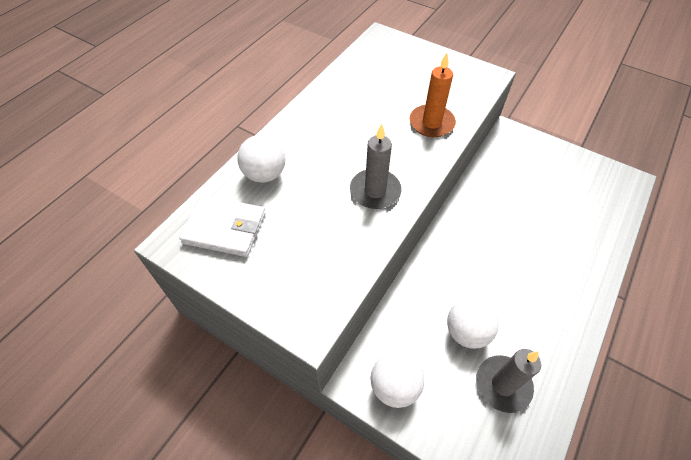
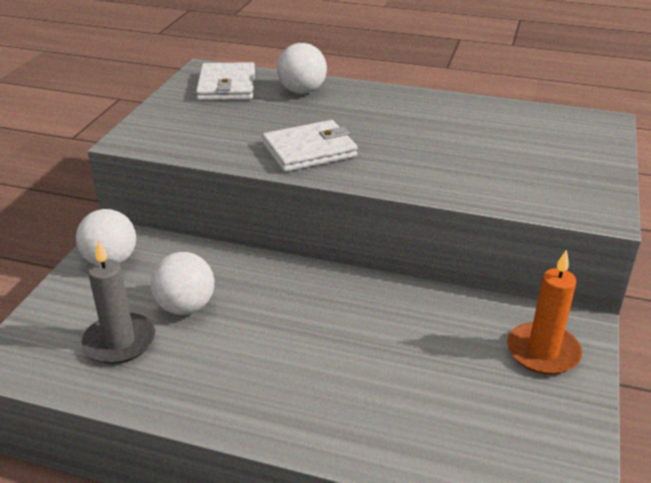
camera: 75 degrees right, 20 degrees down
(375, 191) = (309, 150): grey candle -> white wallet
(431, 123) = (451, 174): orange candle -> orange candle (543, 352)

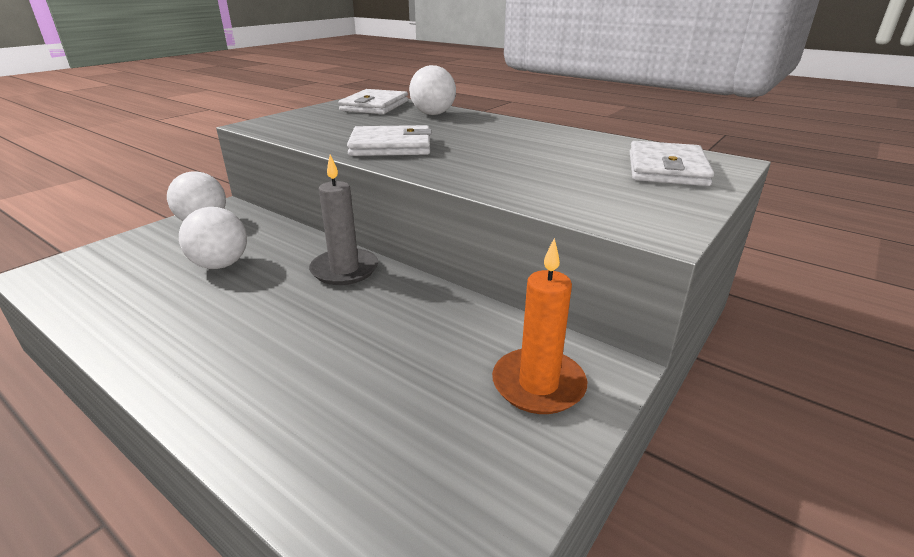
camera: 20 degrees right, 5 degrees down
(119, 342) = (138, 279): grey candle -> grey candle (344, 270)
(565, 140) = (666, 169): none -> white wallet

